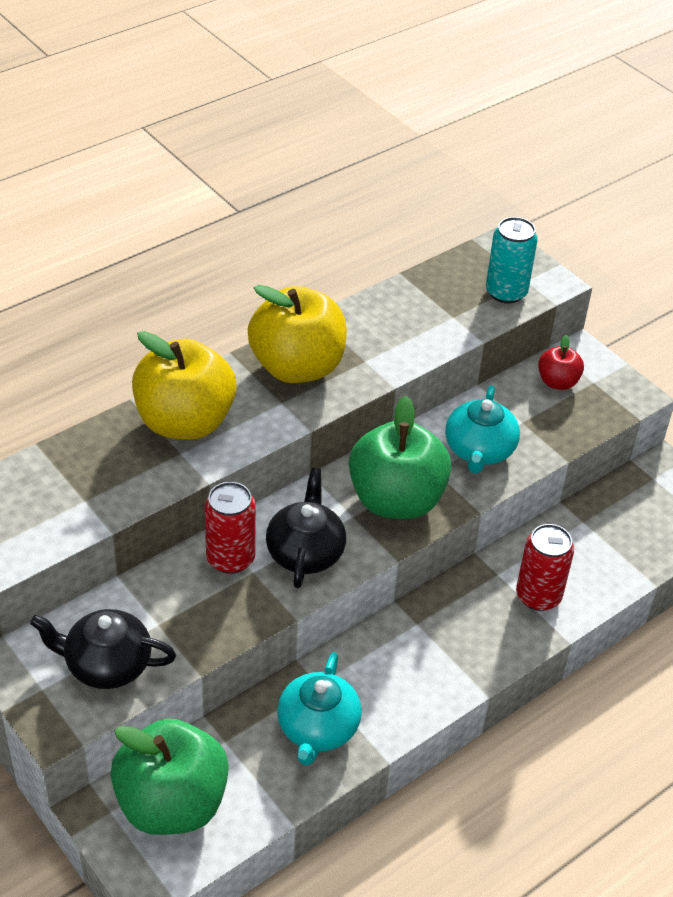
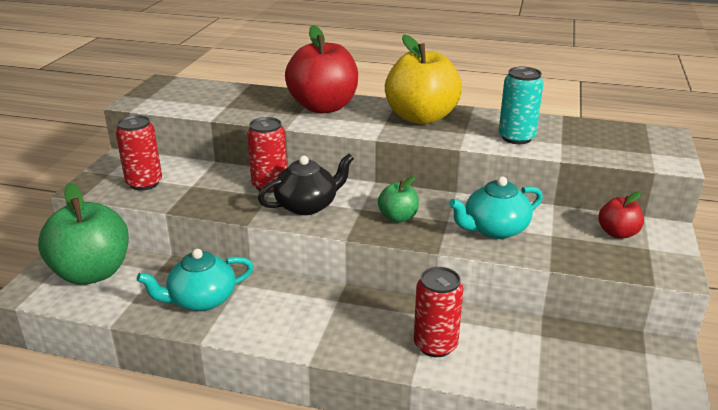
camera: 55 degrees right, 15 degrees down
(106, 664) = (144, 183): black teapot -> red can
(185, 422) = (323, 107): yellow apple -> red apple
(396, 500) = (398, 217): green apple -> green apple, size x0.49
(506, 292) = (624, 151): turquoise can -> turquoise can (516, 138)

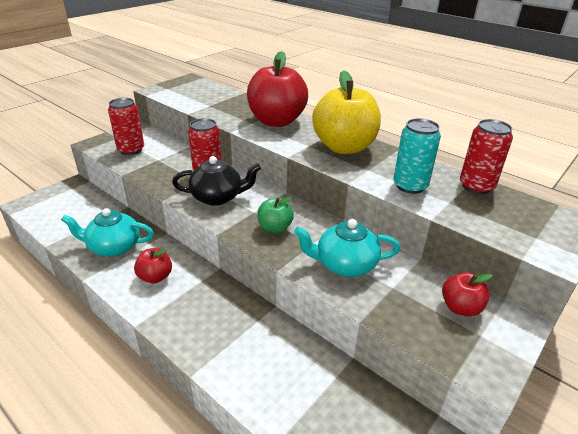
camera: 25 degrees right, 5 degrees up
(92, 273) = (71, 204): green apple -> none
(283, 313) = (155, 277): none -> red apple
(435, 345) = (239, 349): red can -> red can (476, 186)

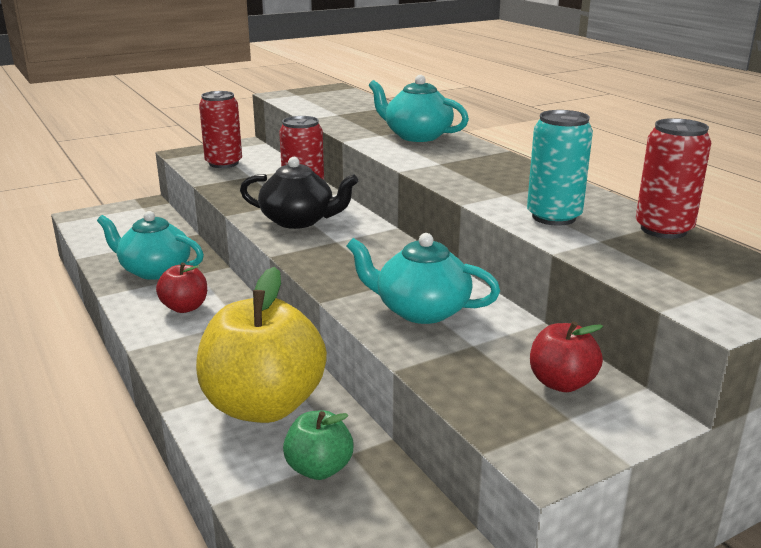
camera: 20 degrees right, 10 degrees down
(275, 228) = (351, 260): green apple -> green apple (319, 468)
(276, 121) = (416, 136): red apple -> turquoise teapot
(344, 147) = (491, 169): yellow apple -> yellow apple (264, 406)

